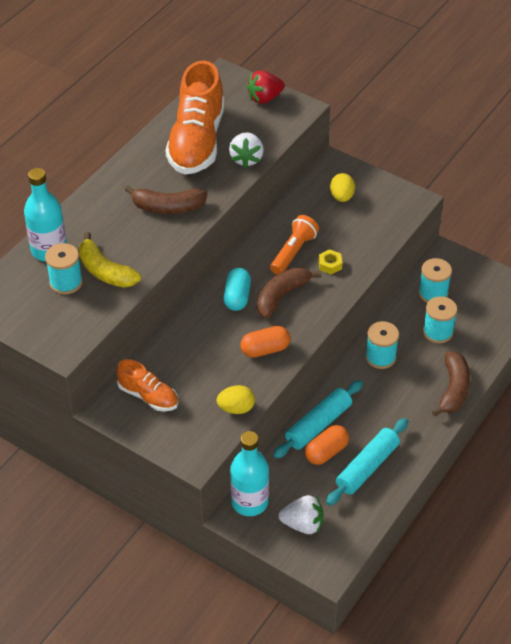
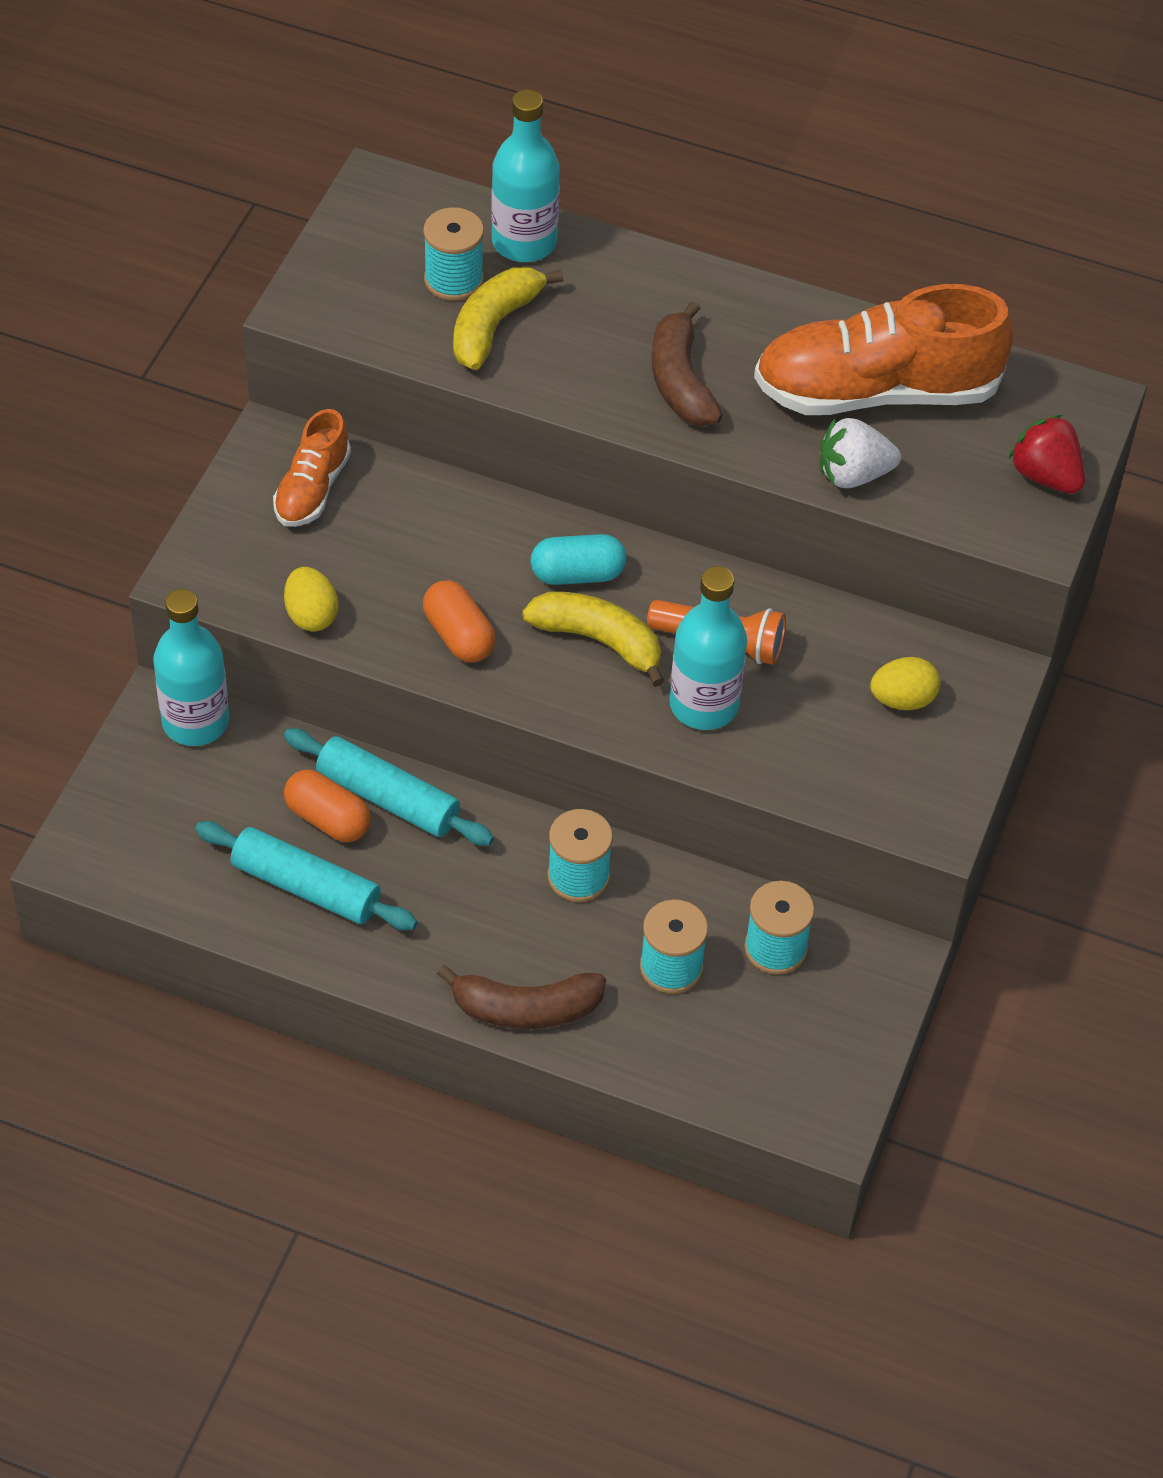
camera: 75 degrees right, 5 degrees up
(282, 296) = (599, 641): brown banana -> yellow banana
(303, 524) = (162, 806): white strawberry -> none
(330, 265) = (704, 705): yellow nut -> turquoise bottle

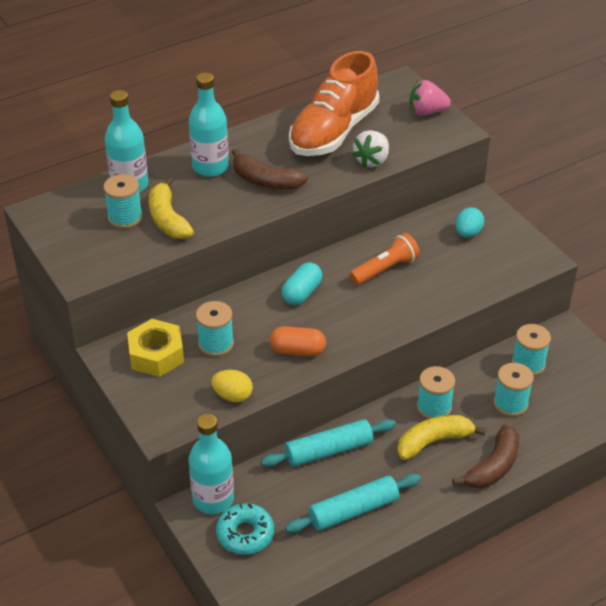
camera: 50 degrees left, 10 degrees down
(167, 791) = (245, 534): none -> turquoise donut
(312, 489) = (156, 355): orange shoe -> yellow nut
(328, 819) = (320, 480): orange capsule -> none
(389, 539) = (216, 344): none -> turquoise spool
(599, 641) = (347, 306): yellow banana -> yellow banana (433, 441)
(704, 705) = (415, 293): turquoise bottle -> turquoise bottle (210, 167)
(902, 699) = (468, 233): yellow egg -> turquoise egg
(1045, 475) = (426, 112): red strawberry -> pink strawberry

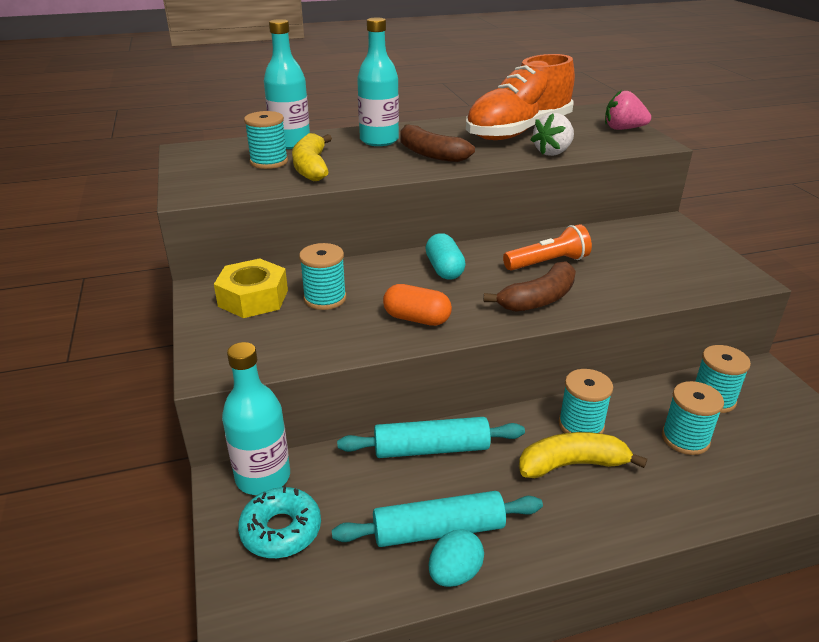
camera: 15 degrees right, 10 degrees down
(233, 396) = (316, 350): yellow egg -> none
(302, 293) = (444, 269): turquoise capsule -> turquoise capsule turned 60 degrees counterclockwise
(468, 233) = (653, 246): turquoise egg -> turquoise egg (454, 573)
(493, 467) = (651, 513): brown banana -> brown banana (538, 299)

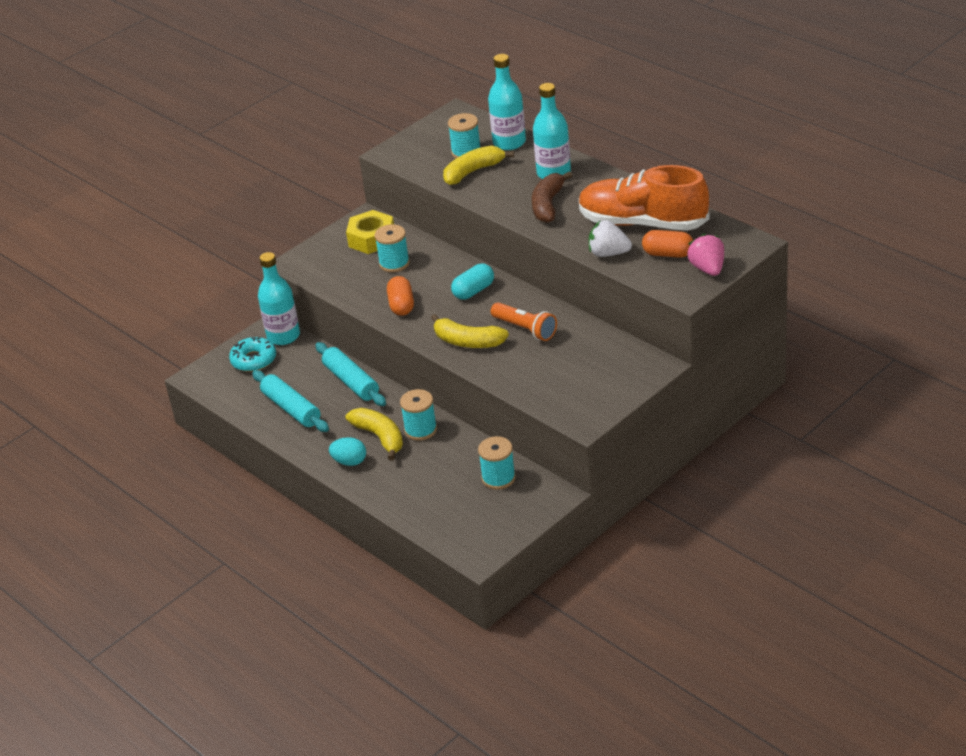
camera: 65 degrees right, 5 degrees up
(454, 573) = (267, 424): turquoise egg -> turquoise egg (349, 462)
(538, 299) = (468, 341): brown banana -> yellow banana
(582, 135) = (668, 254): none -> orange capsule
(685, 439) = (442, 475): turquoise spool -> none

